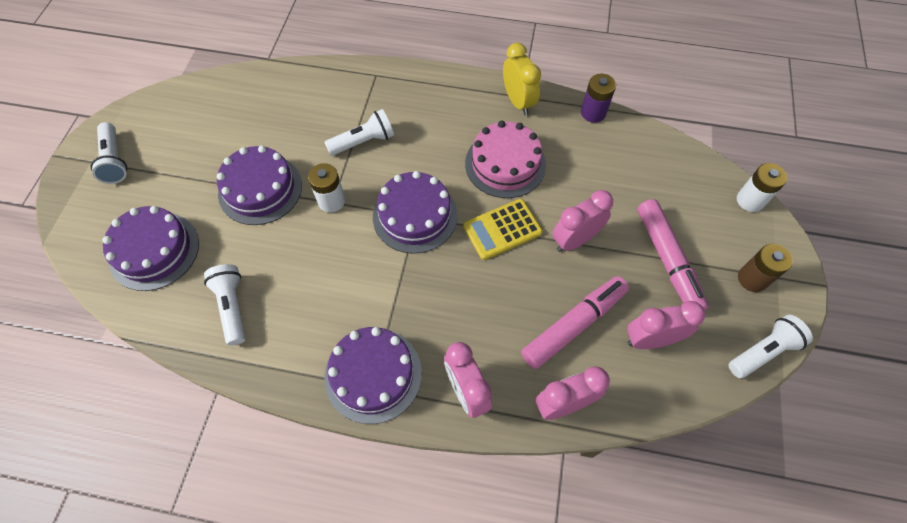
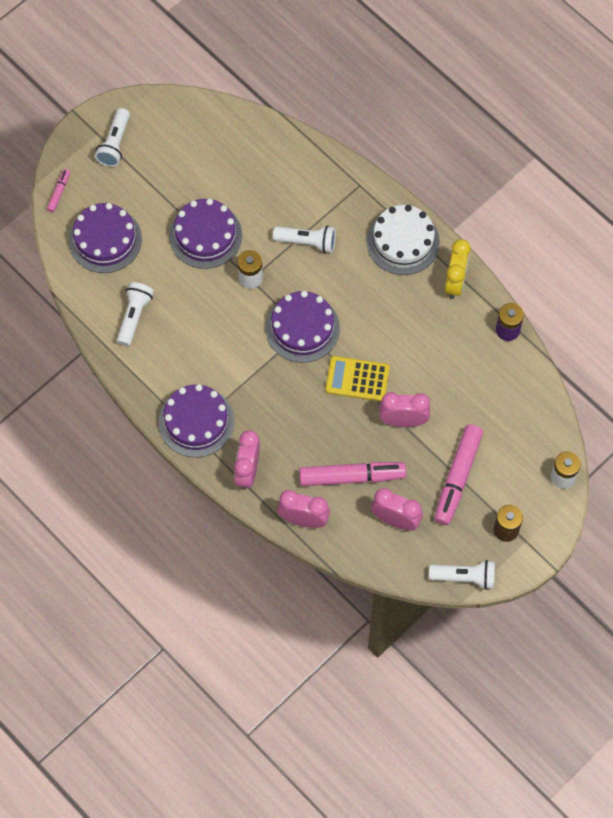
camera: 35 degrees right, 5 degrees up
(76, 234) = (59, 192): none -> pink marker
(448, 96) = (403, 242): none -> white cake
(505, 164) = (401, 329): pink cake -> none

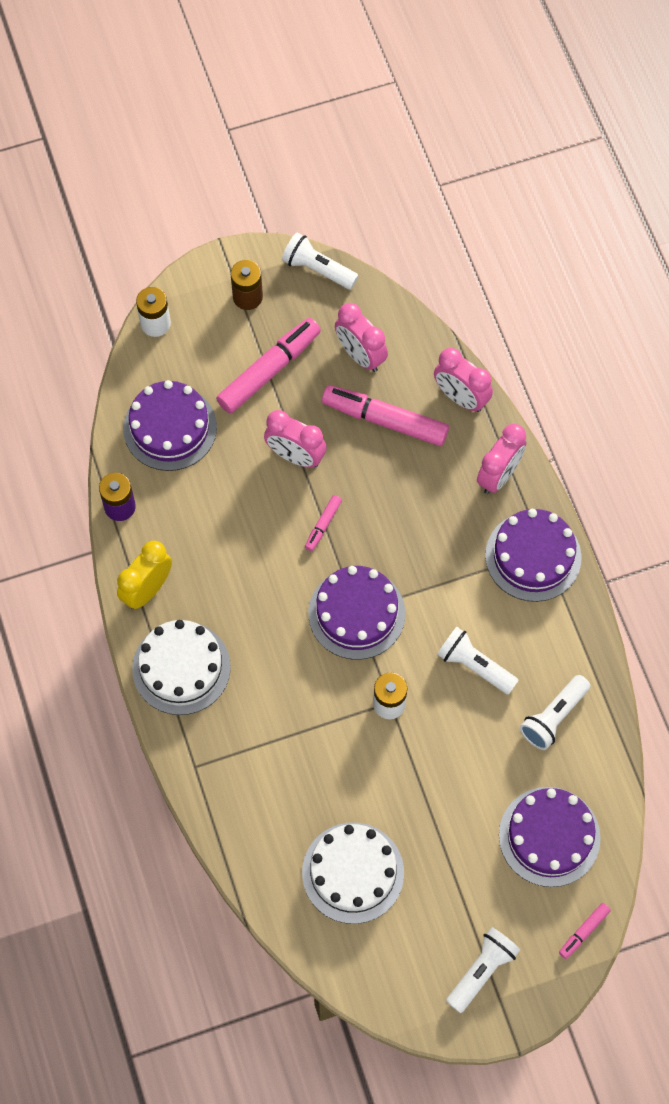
camera: 155 degrees left, 0 degrees up
(205, 235) = (419, 785): purple cake -> purple cake (170, 428)
(223, 165) = (353, 872): none -> white cake
(307, 242) = (297, 719): white flashlight -> white flashlight (474, 666)
(357, 379) = (323, 525): yellow calculator -> pink marker

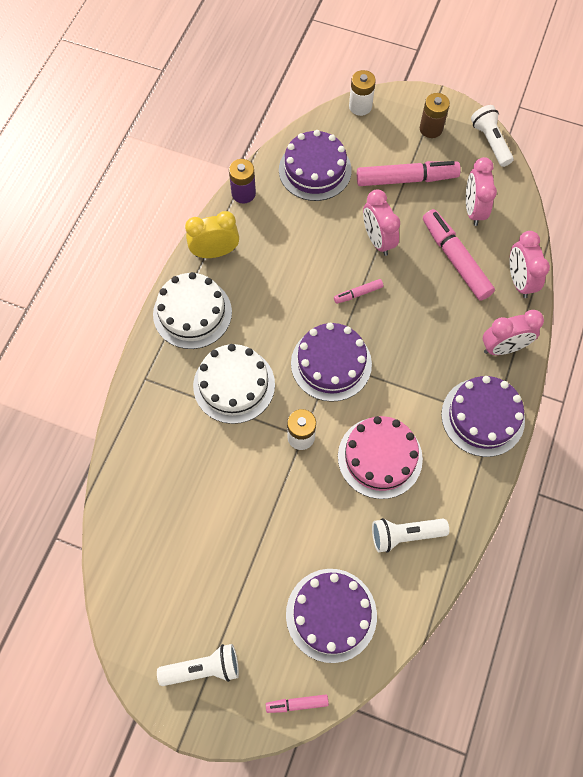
camera: 40 degrees right, 0 degrees up
(353, 872) = (179, 527): white cake -> white cake (234, 385)
(474, 666) = (380, 457): white flashlight -> pink cake

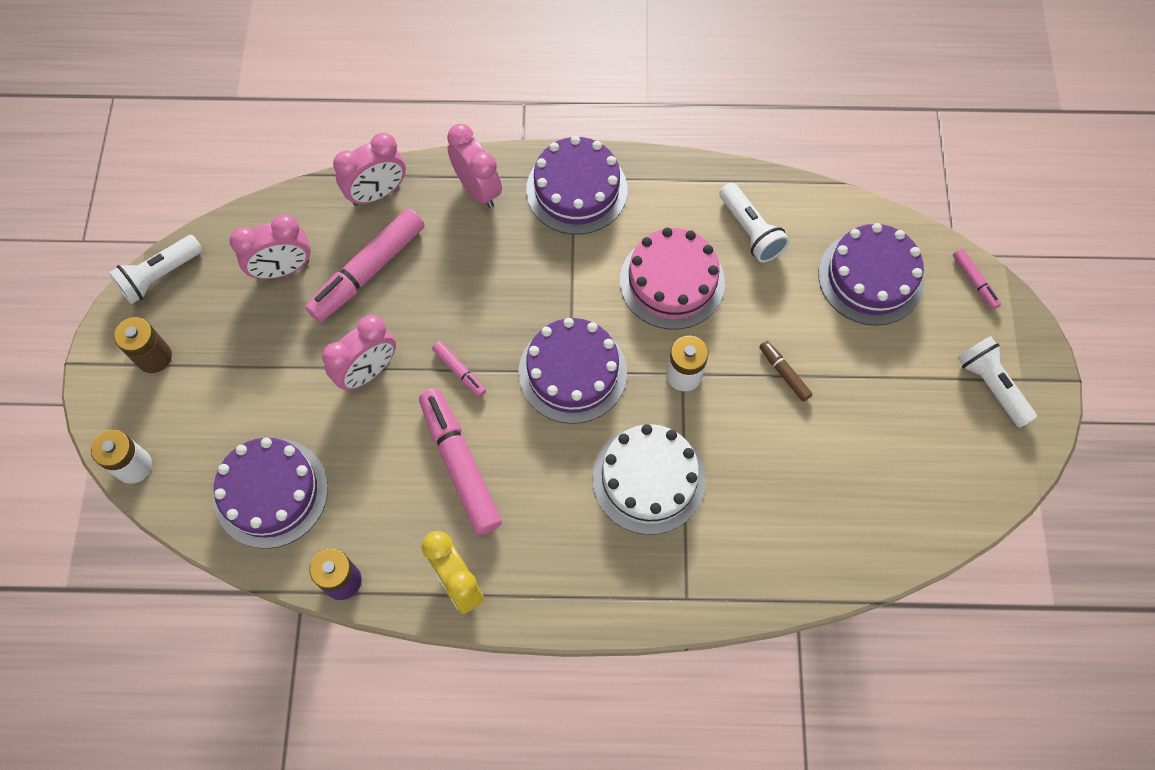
camera: 110 degrees left, 0 degrees up
(192, 313) = (565, 575): white cake -> none
(275, 509) = (784, 373): none -> brown marker
(406, 179) = (254, 364): pink marker -> pink marker (460, 465)

